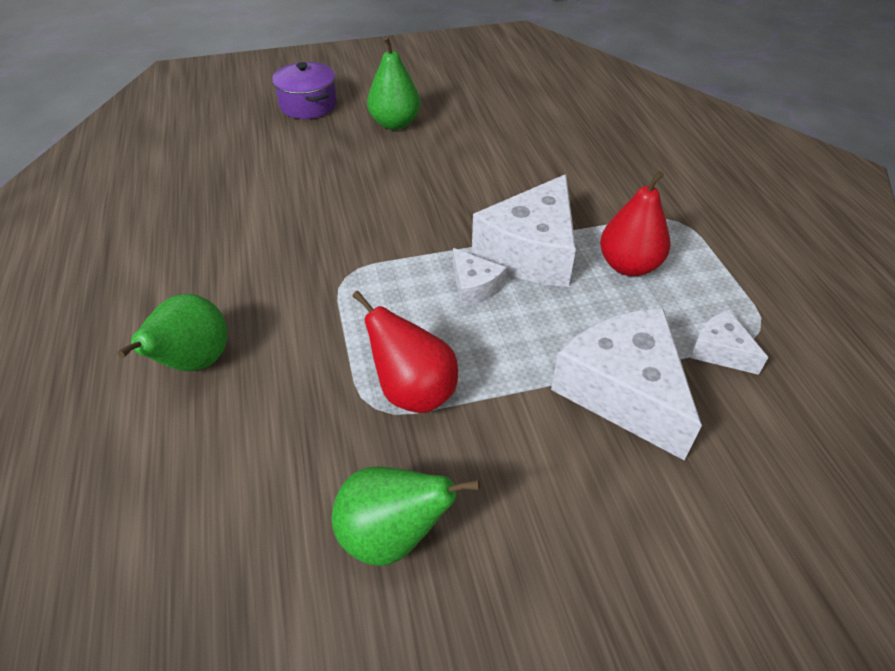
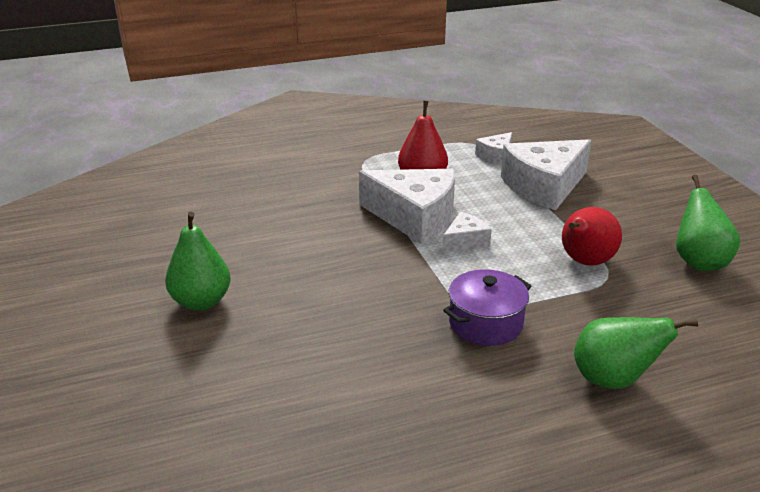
camera: 95 degrees left, 15 degrees down
(308, 105) = (139, 379): purple pot -> purple pot (485, 323)

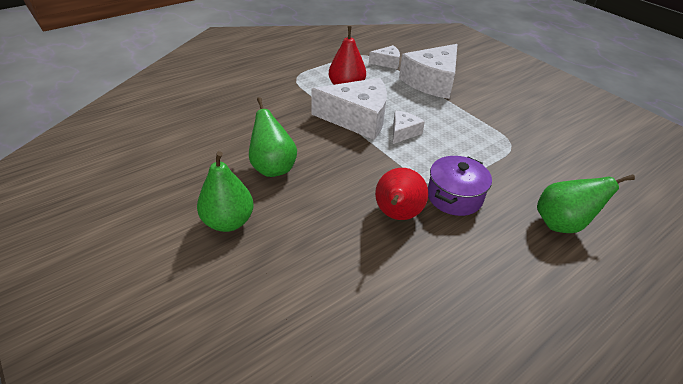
camera: 20 degrees left, 10 degrees up
(496, 156) = (387, 62): white cheese -> white cheese turned 120 degrees counterclockwise
(584, 262) = (490, 135): red pear -> red pear (397, 215)
(699, 262) = (558, 123): green pear -> green pear (273, 167)

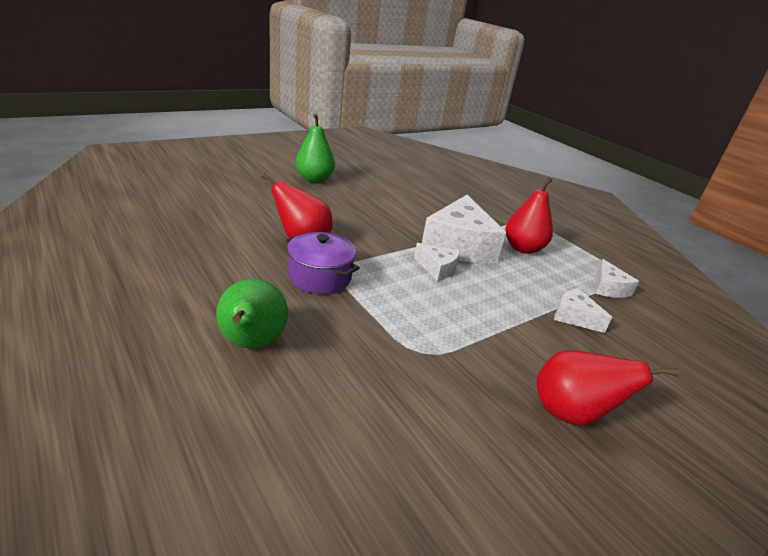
camera: 90 degrees right, 10 degrees down
(273, 167) = (374, 198): green pear -> none
(432, 82) = (574, 317): white cheese -> white cheese, size x0.49
(522, 98) = (571, 413): none -> red pear

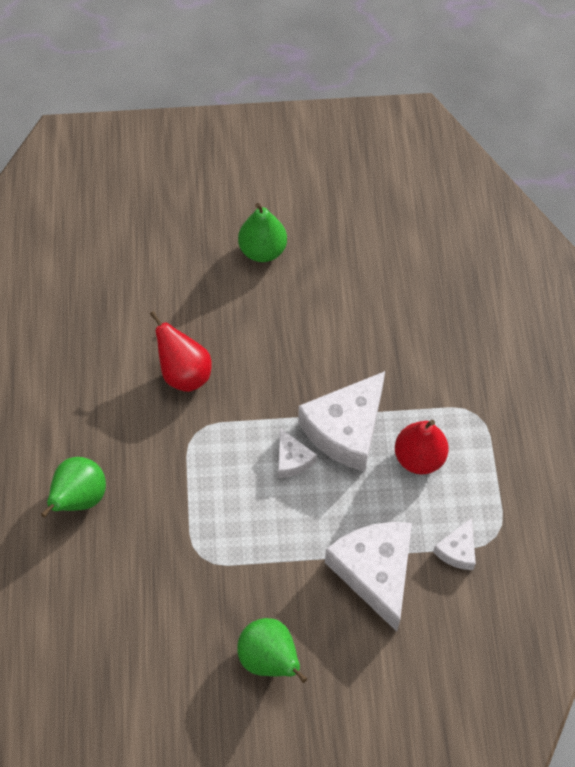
camera: 35 degrees right, 30 degrees up
(320, 277) = (171, 435): purple pot -> none
(571, 413) = (269, 658): red pear -> green pear
(574, 317) = (375, 572): white cheese -> white cheese, size x2.05

